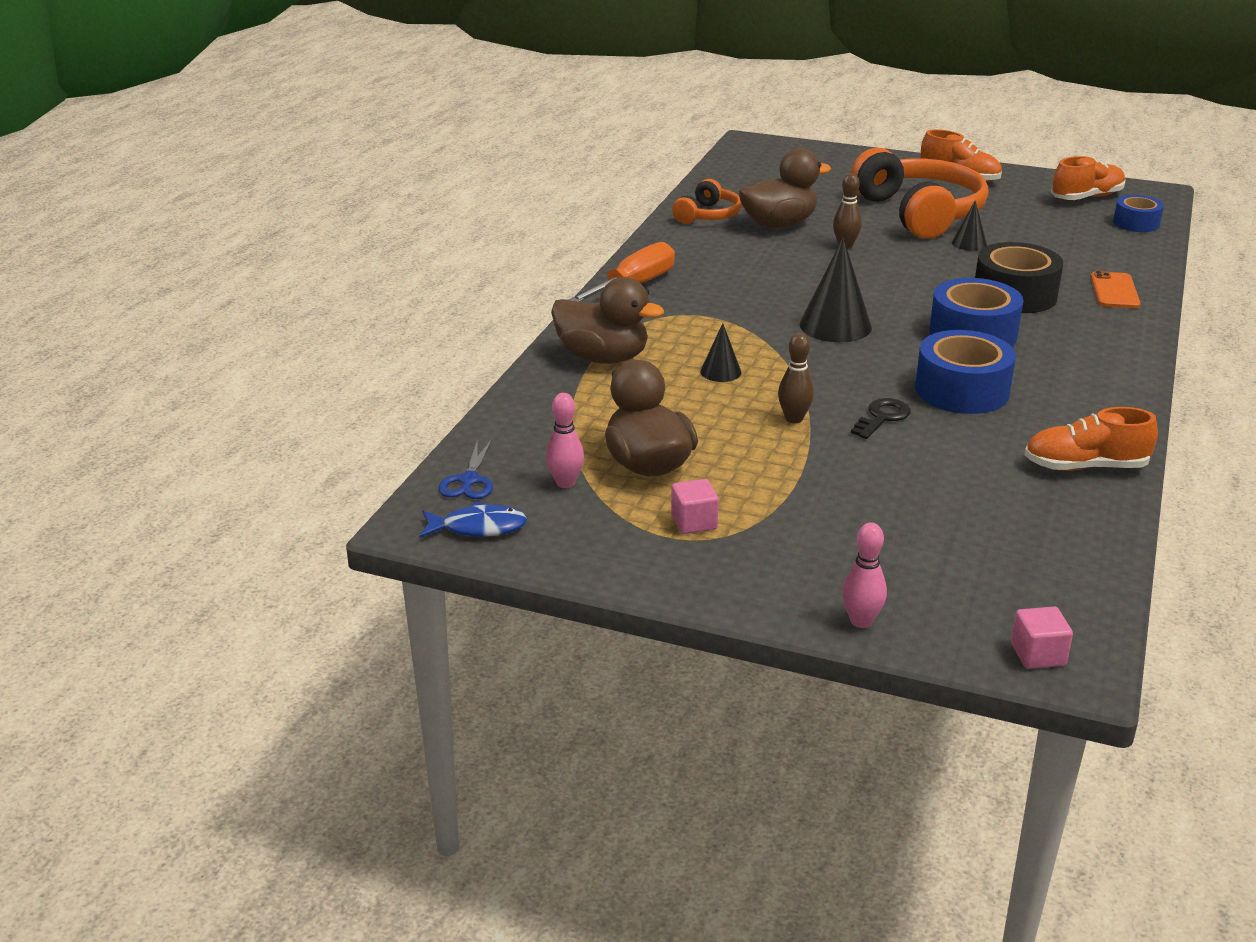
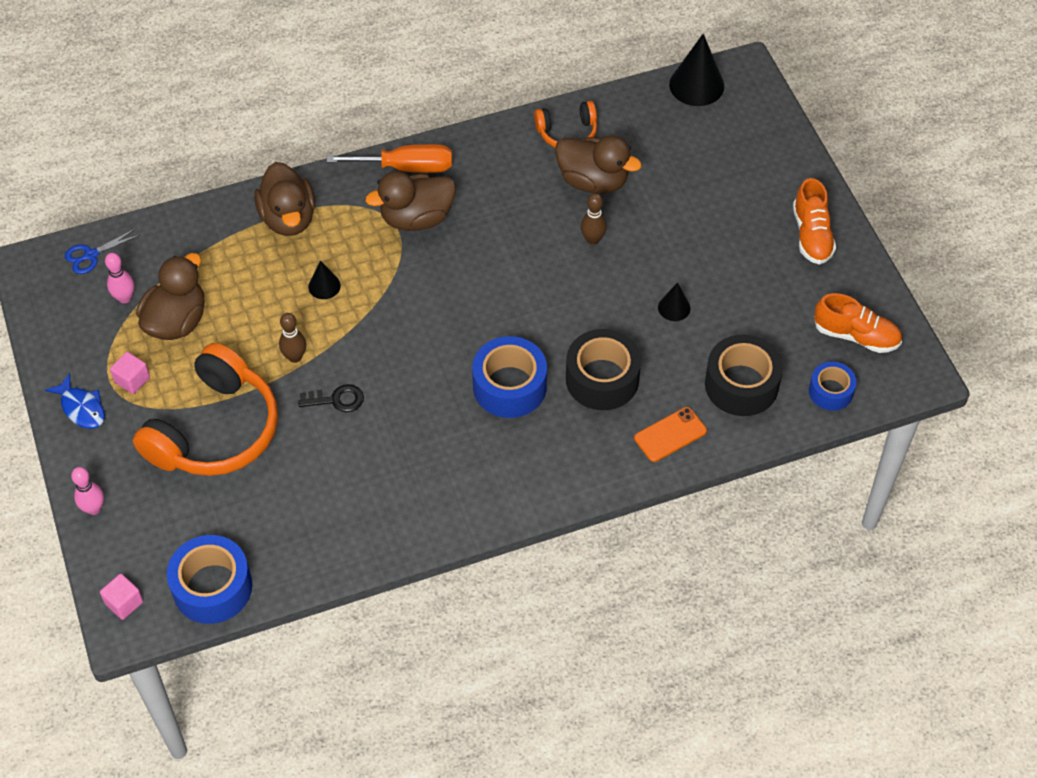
camera: 50 degrees right, 25 degrees up
(478, 527) = (48, 292): blue fish -> blue fish (81, 408)
(703, 303) = (416, 218): none -> brown duck
(835, 325) = (449, 306): black cone -> black cone (696, 85)
(919, 213) = (704, 249): orange headphones -> orange headphones (215, 430)
(962, 390) = (414, 422): blue tape -> blue tape (212, 587)
(1085, 467) = (363, 534): orange shoe -> none
(1089, 249) = (741, 384): none -> black tape

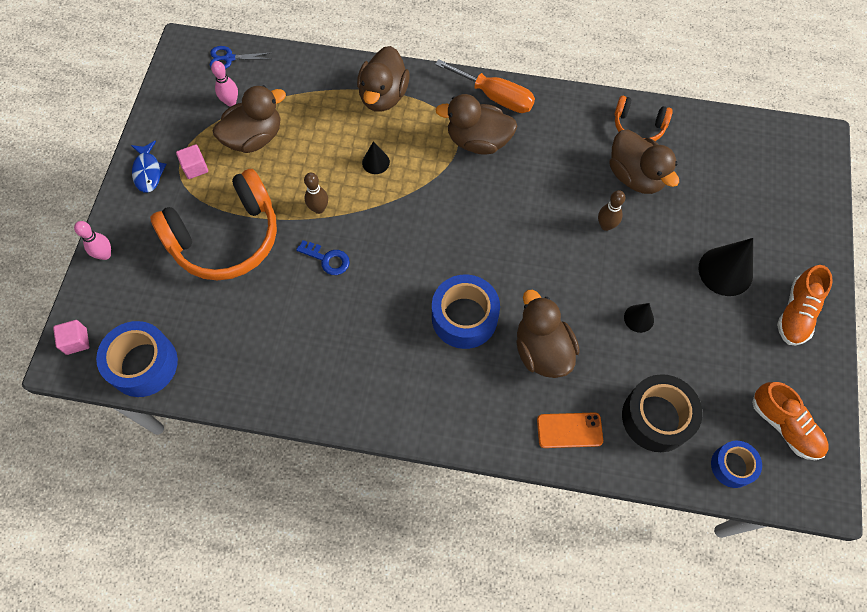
camera: 30 degrees right, 10 degrees up
(336, 400) = (327, 259): black key -> blue key
(602, 379) = (542, 350): black tape -> brown duck
(696, 85) = (770, 134): black cone -> black cone (725, 271)

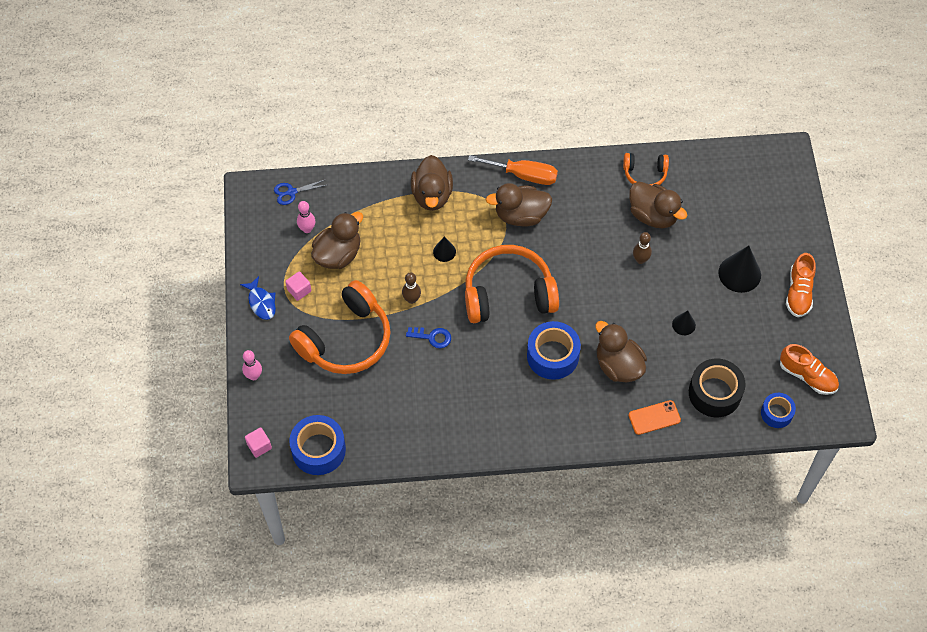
camera: 15 degrees left, 5 degrees down
(434, 229) = (508, 294): none -> orange headphones

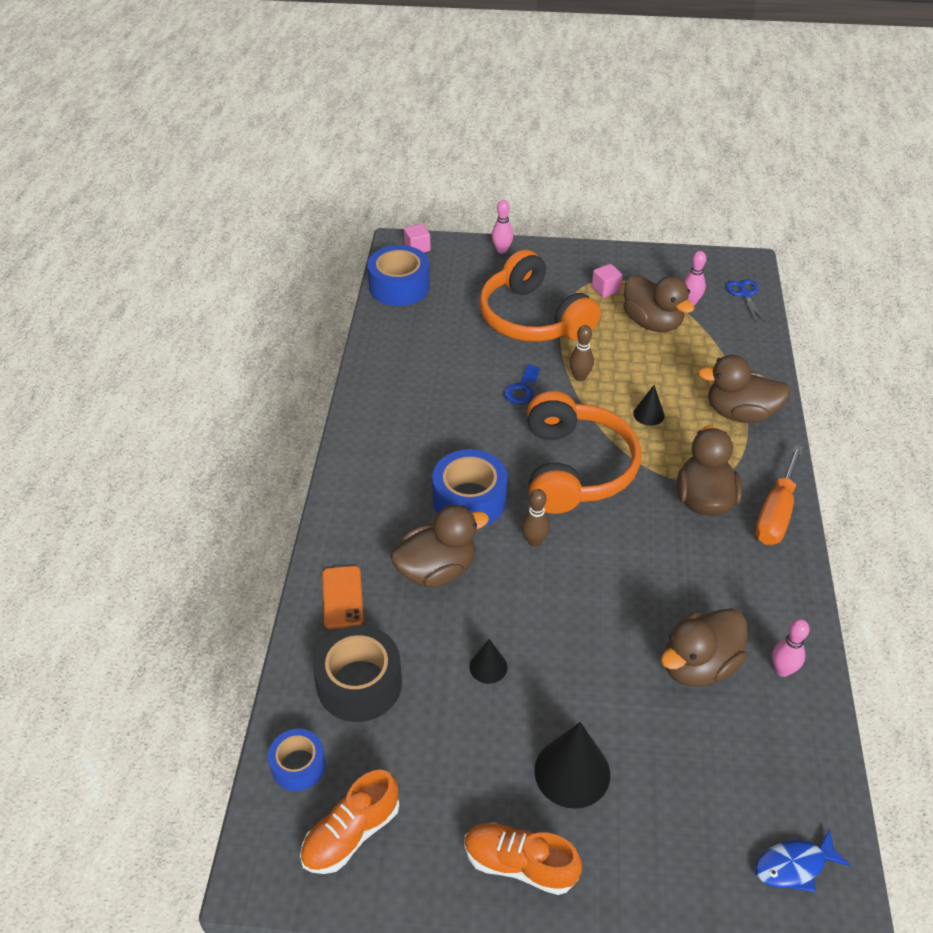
camera: 100 degrees right, 15 degrees down
(261, 302) = (593, 261): blue fish -> blue fish (794, 866)
(640, 260) = (614, 631): brown bowling pin -> brown bowling pin (534, 541)
(645, 174) = (782, 670): orange headphones -> pink bowling pin

